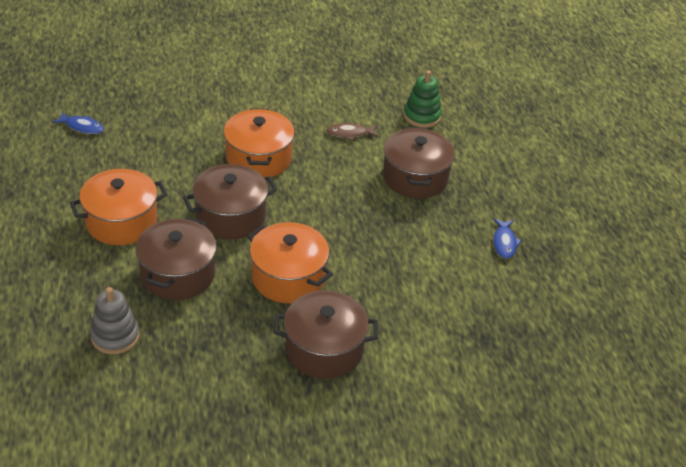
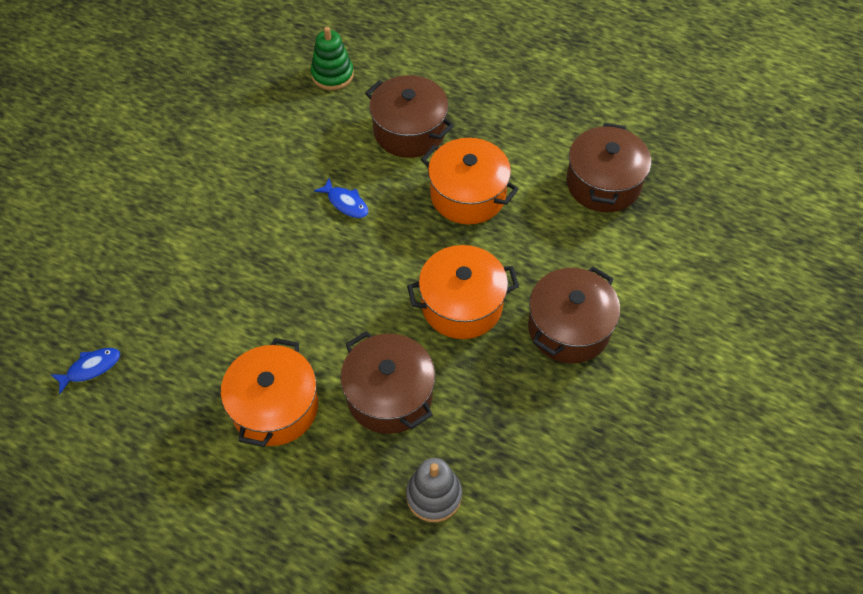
camera: 50 degrees left, 15 degrees up
(230, 216) = (344, 306): brown pot -> brown pot (603, 183)
(258, 158) = (280, 236): orange pot -> orange pot (468, 195)
(350, 133) = (309, 142): brown fish -> none
(504, 242) = (538, 120): blue fish -> blue fish (346, 203)

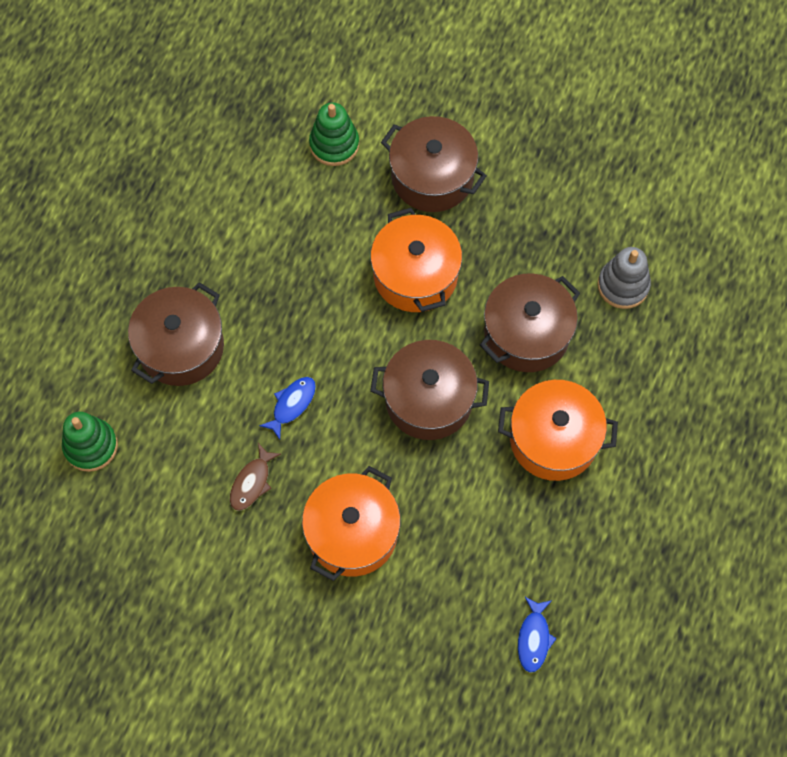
camera: 95 degrees left, 10 degrees up
(91, 368) = (534, 638): blue fish -> blue fish turned 135 degrees counterclockwise
(282, 173) = (252, 482): none -> brown fish
(468, 195) = (272, 278): orange pot -> orange pot (352, 533)
(603, 183) = (248, 146): brown pot -> brown pot (428, 400)
(605, 249) = (334, 144): none -> green stacking toy

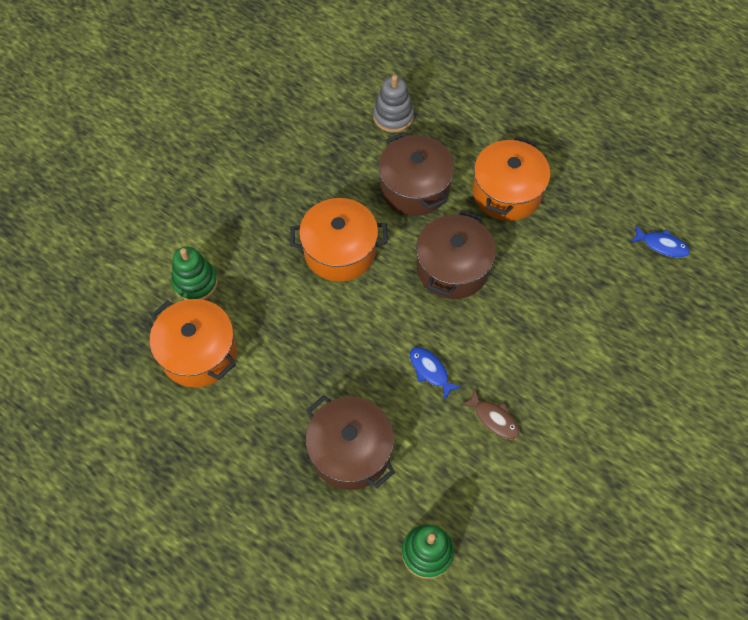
camera: 75 degrees left, 5 degrees down
(352, 533) = (554, 350): orange pot -> orange pot (199, 353)
(432, 177) = (254, 217): brown pot -> none

